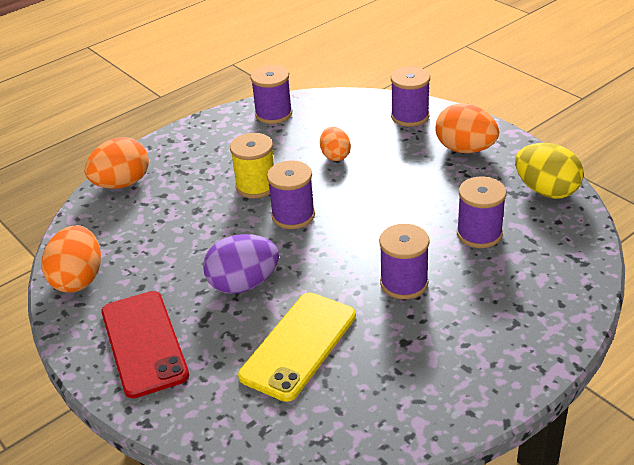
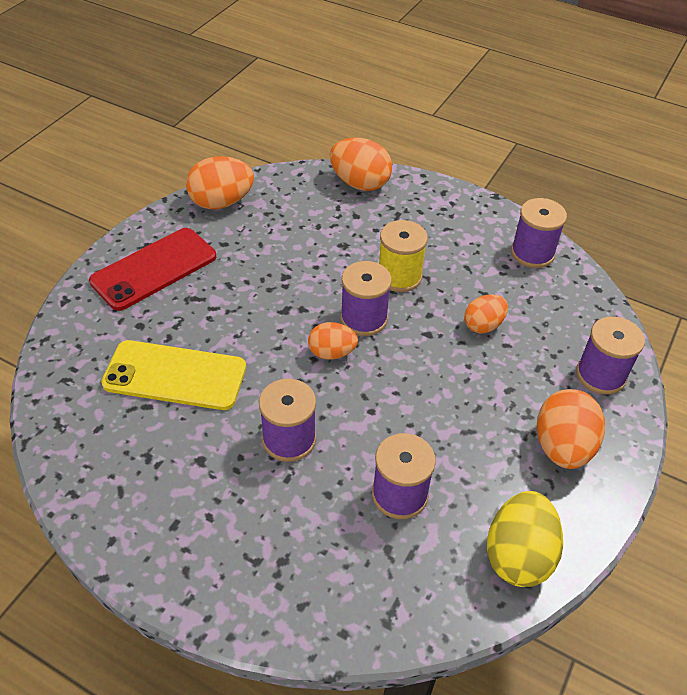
camera: 65 degrees right, 10 degrees up
(243, 284) = (248, 311): purple egg -> none
(322, 241) = (331, 353): none -> orange egg

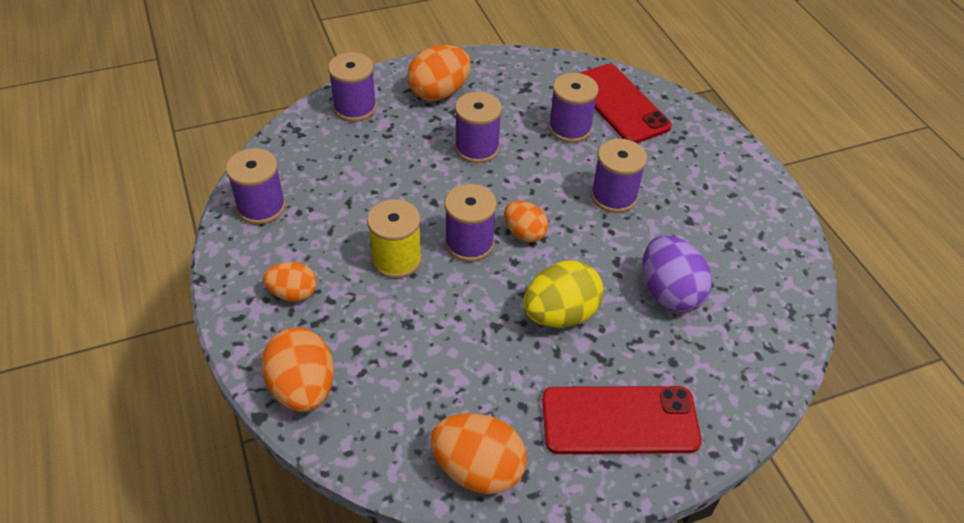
camera: 140 degrees left, 0 degrees up
(175, 375) = (669, 293): yellow phone -> purple egg
(382, 574) = (619, 104): none -> red phone
(455, 407) = (477, 148): none -> purple spool
(483, 325) = (384, 182): orange egg -> orange egg (293, 293)
(518, 555) = (533, 70): yellow egg -> yellow egg (560, 314)

